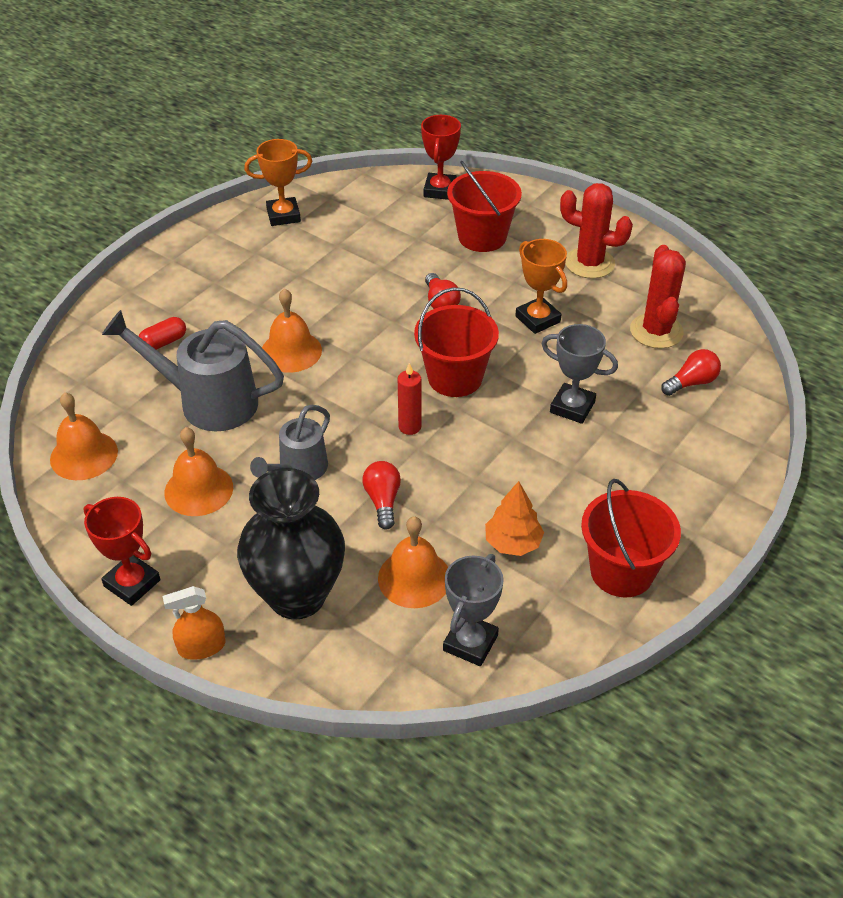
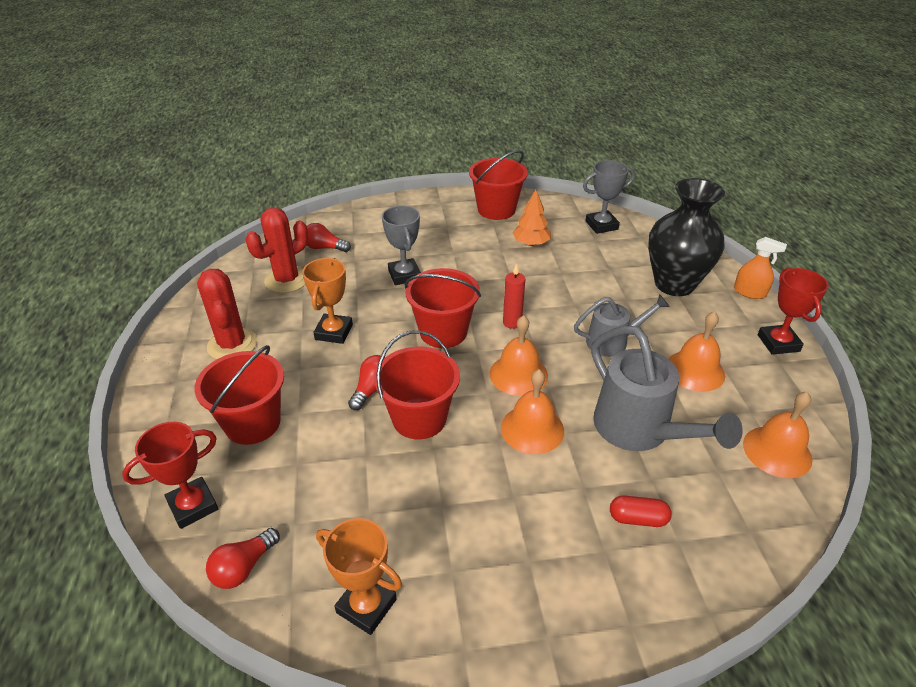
camera: 135 degrees left, 5 degrees down
(380, 307) = (419, 418): none -> red bucket
(383, 501) = (577, 296): red light bulb -> red light bulb (244, 567)
(414, 578) = (600, 258): orange bell -> orange bell (518, 374)

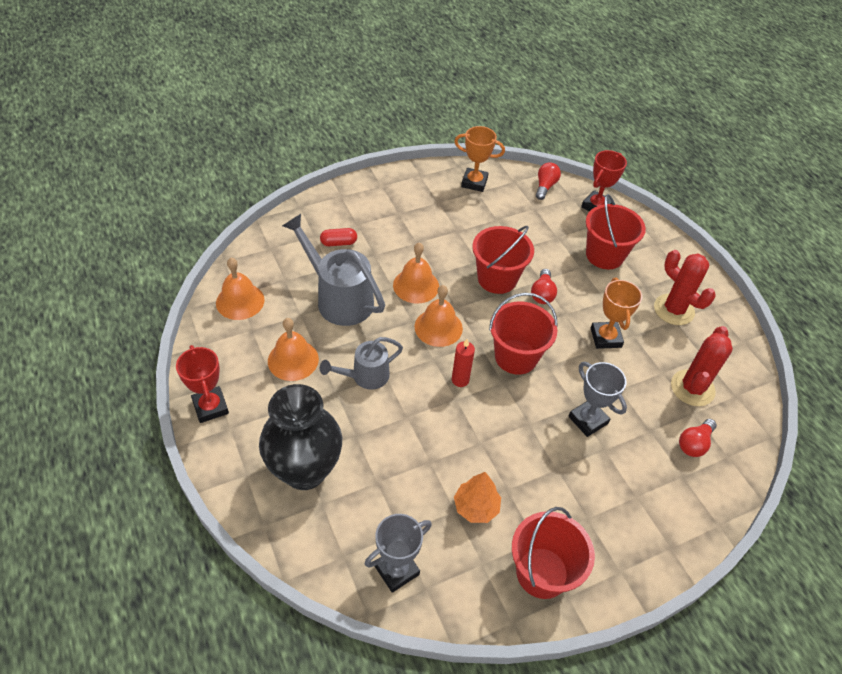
camera: 160 degrees right, 10 degrees up
(324, 248) = (694, 443): red light bulb -> red light bulb turned 135 degrees clockwise
(749, 292) = (222, 476): orange spray bottle -> none

